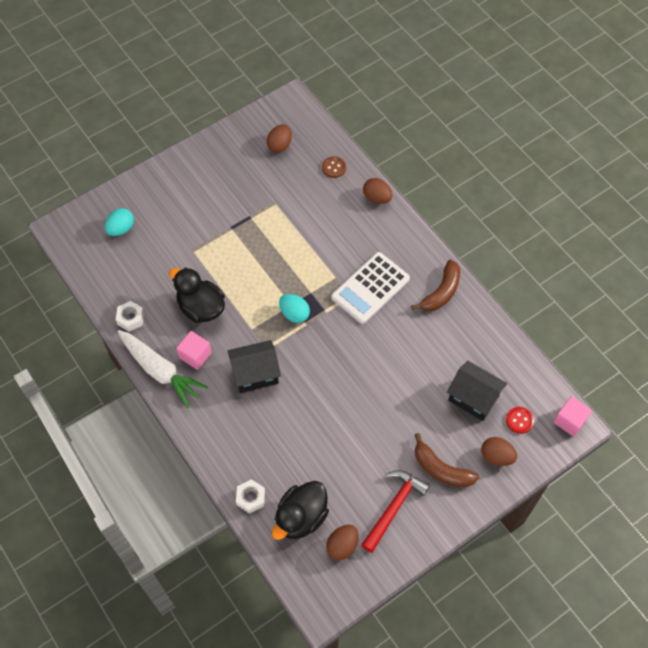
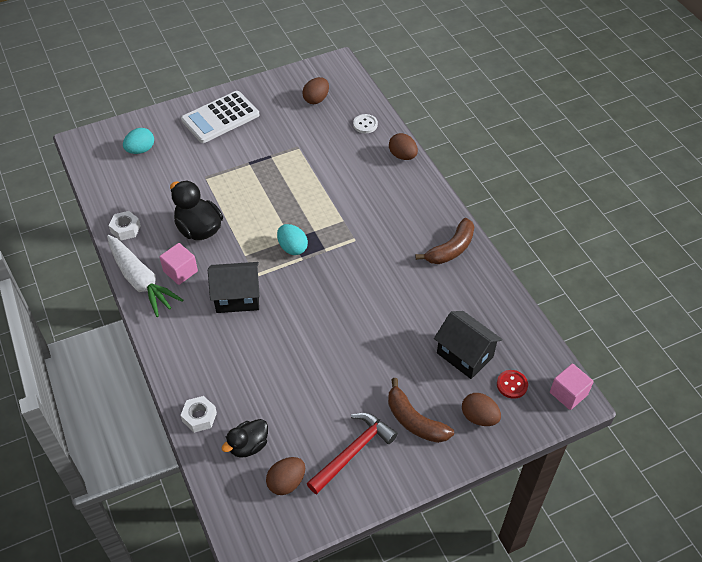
camera: 10 degrees right, 10 degrees down
(301, 517) = (248, 445): black duck -> black duck, size x0.64
(334, 168) = (365, 124): brown button -> white button
(370, 288) = (377, 235): white calculator -> white calculator (220, 117)

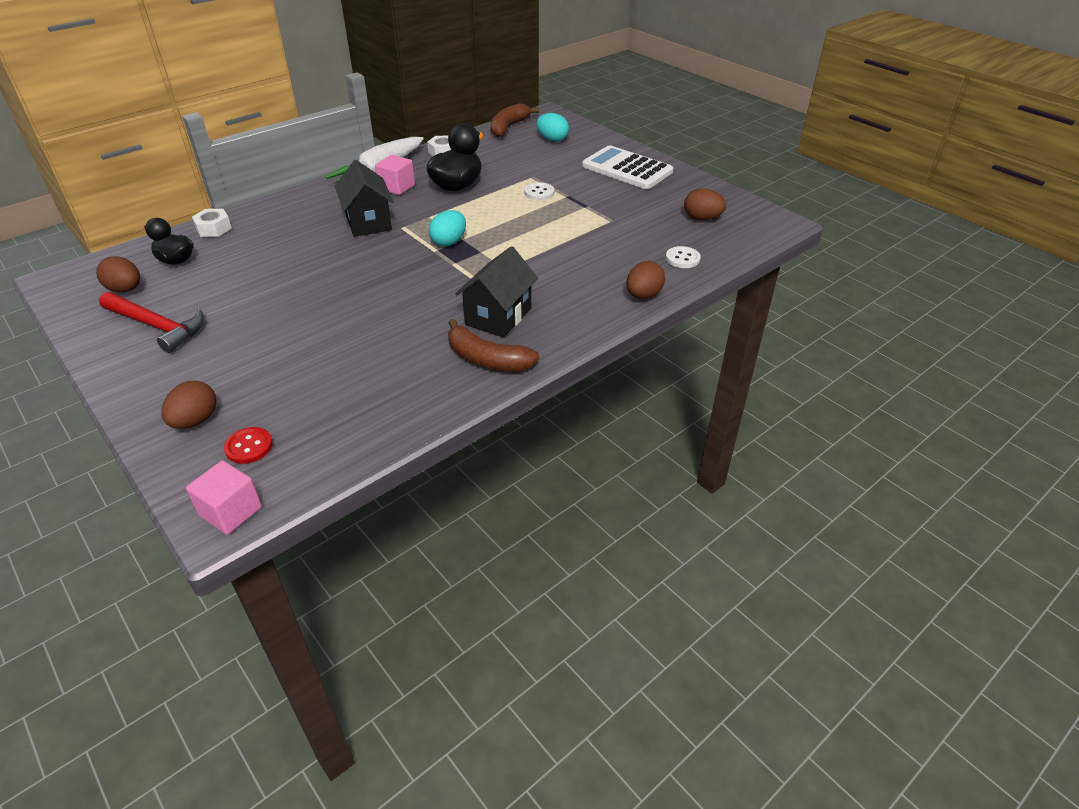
camera: 75 degrees right, 10 degrees down
(236, 178) = (539, 192): none -> white button
(414, 421) = (195, 365): brown banana -> brown banana (508, 127)
(465, 355) = (300, 395): black house -> black house (498, 316)

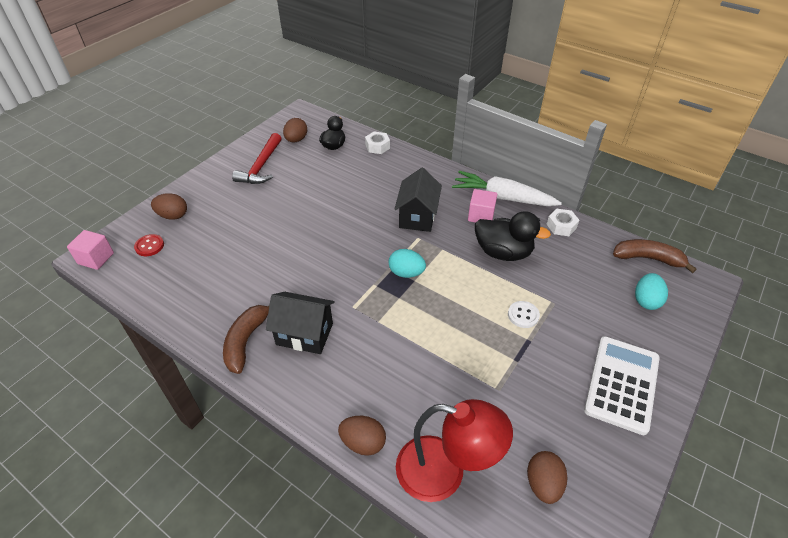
camera: 75 degrees right, 5 degrees up
(368, 222) = (417, 216): black house -> black house turned 45 degrees counterclockwise
(682, 259) = (444, 472): white button -> red lamp

